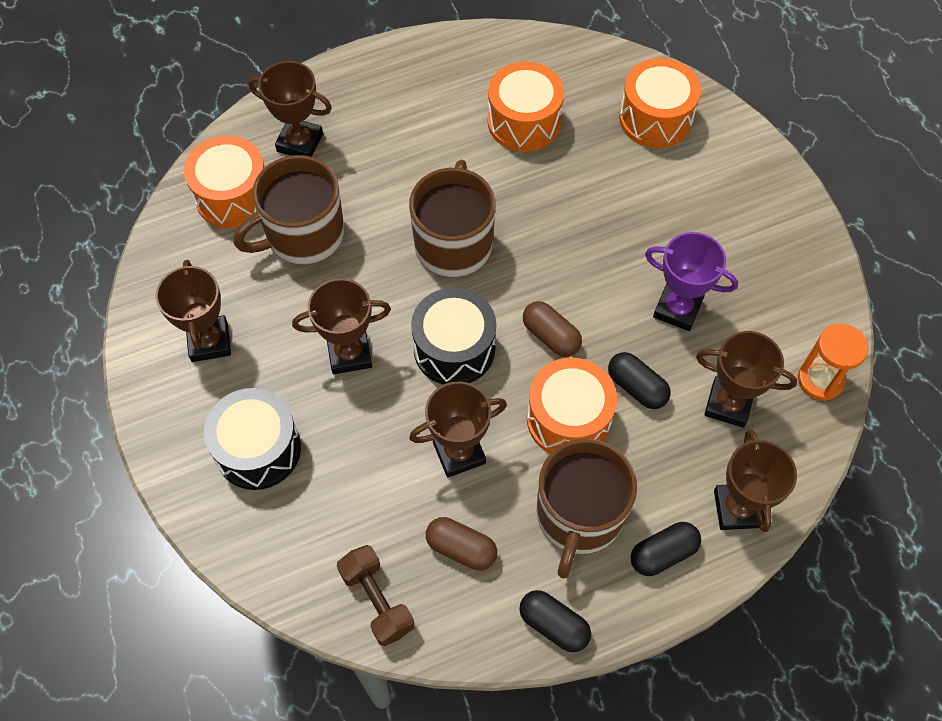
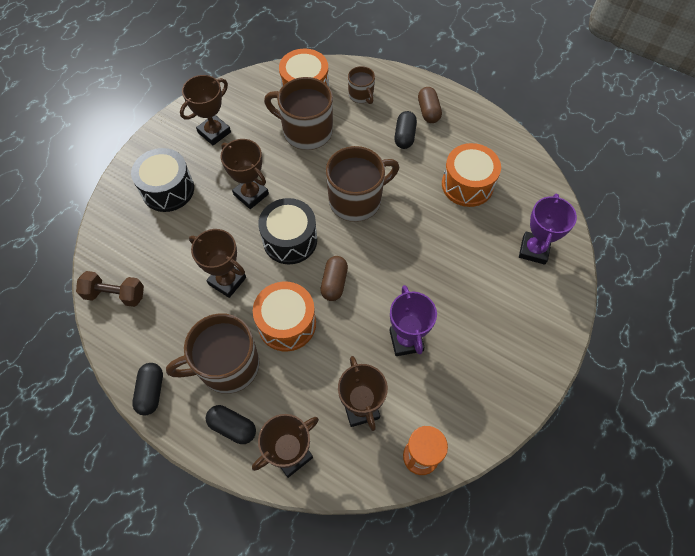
camera: 55 degrees right, 0 degrees up
(300, 142) = (361, 95): brown trophy -> brown mug
(377, 600) = (115, 294): brown dumbbell -> brown dumbbell turned 75 degrees clockwise
(461, 548) = (170, 316): brown capsule -> brown capsule (428, 111)
(636, 387) = (334, 348): black capsule -> black capsule (404, 136)
(655, 118) = (534, 250): orange drum -> purple trophy

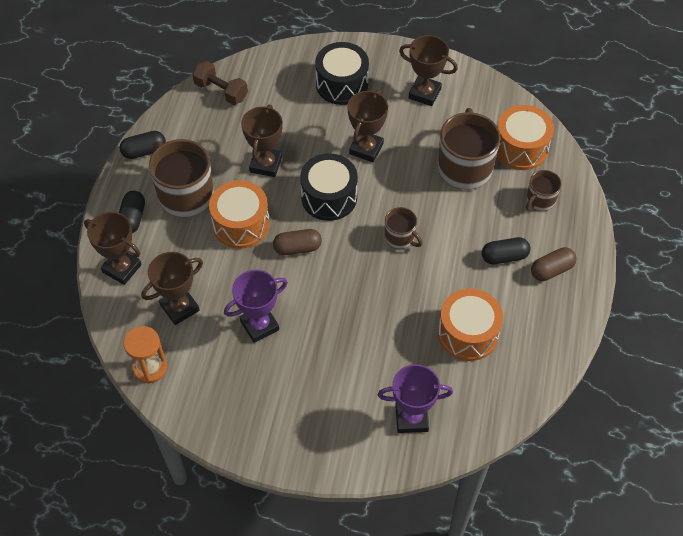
camera: 70 degrees right, 5 degrees down
(115, 294) = (221, 91): brown dumbbell -> brown dumbbell turned 45 degrees counterclockwise
(356, 200) = (400, 237): brown mug -> brown mug, size x0.53

